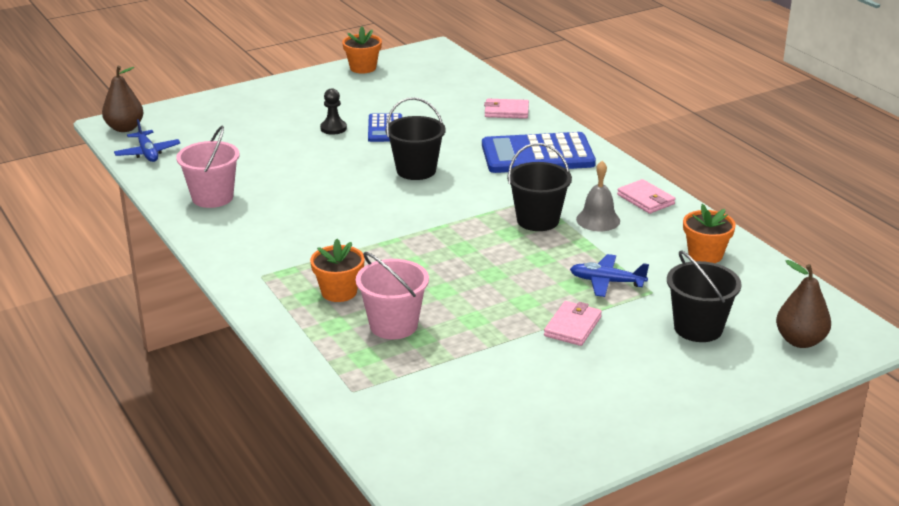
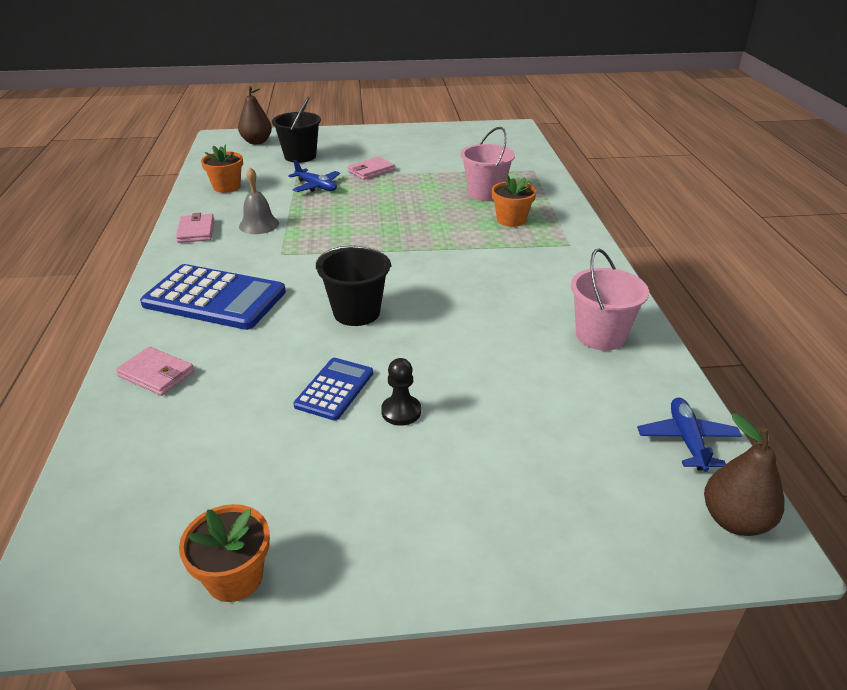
camera: 155 degrees left, 5 degrees up
(537, 220) = (305, 235): black bucket -> none

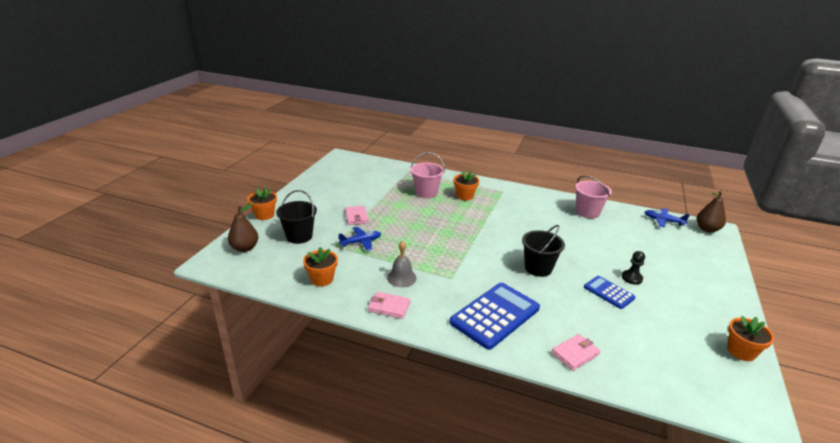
camera: 65 degrees left, 5 degrees down
(327, 131) = (264, 215): none -> orange flower pot

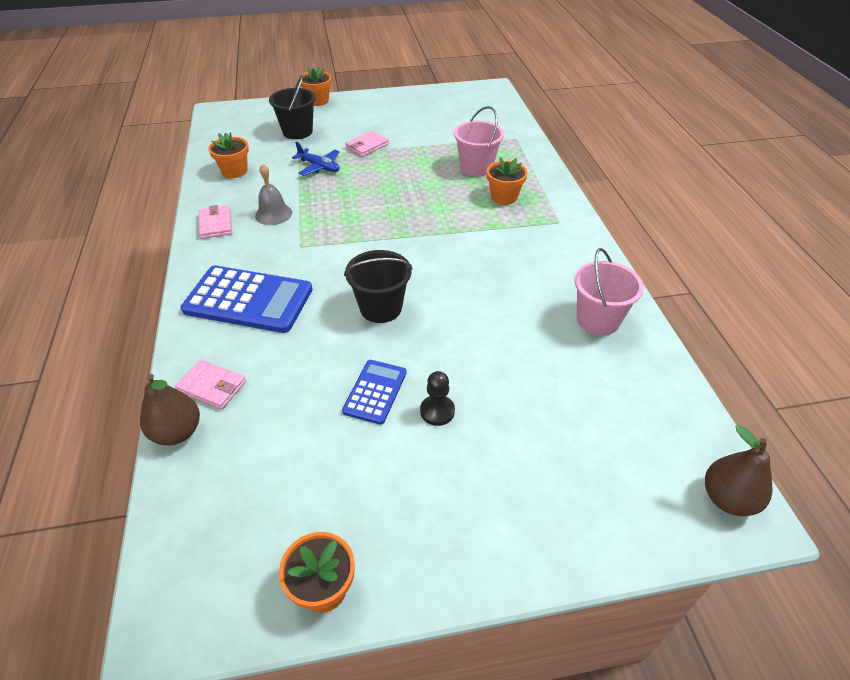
camera: 60 degrees right, 15 degrees up
(245, 248) = (253, 116): brown pear -> brown pear (177, 432)
(663, 221) = (682, 423): blue plane -> none

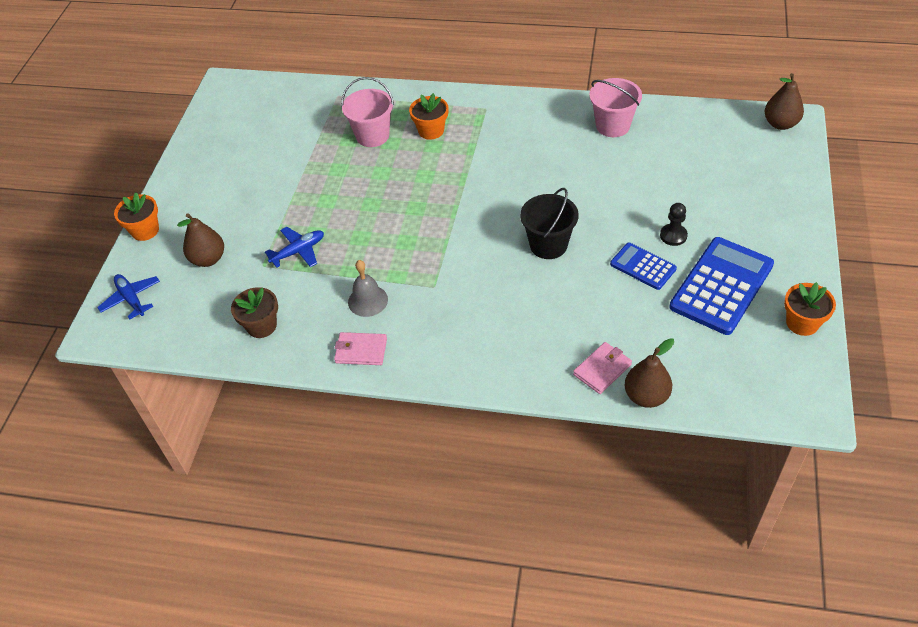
camera: 65 degrees left, 5 degrees up
(234, 171) = (261, 326): orange flower pot -> brown flower pot
(248, 300) = (499, 334): blue calculator -> blue calculator (721, 286)
(249, 114) = (131, 299): none -> blue plane
(297, 131) = (208, 259): black bucket -> brown pear
(367, 146) = (280, 206): pink wallet -> none

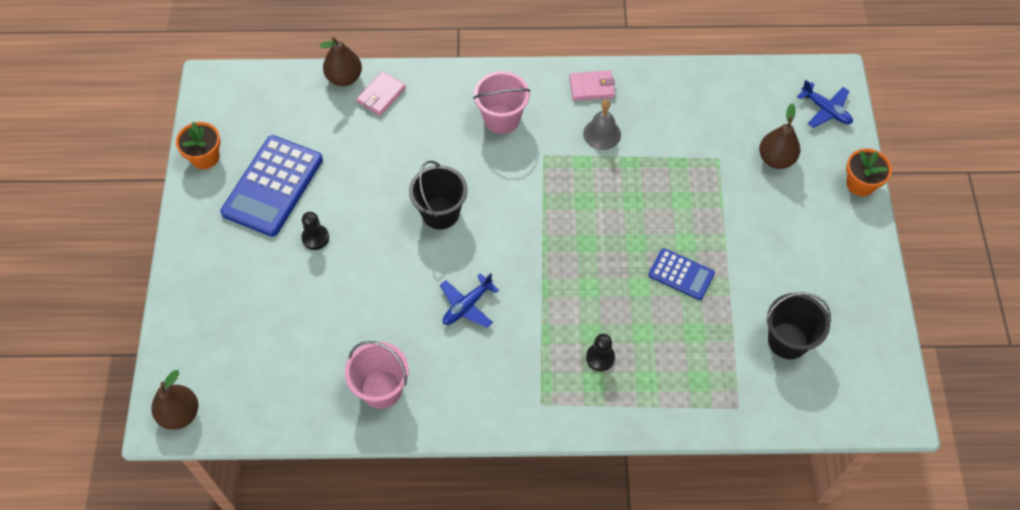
camera: 165 degrees right, 10 degrees up
(261, 326) = (690, 99): brown flower pot -> none
(278, 129) = (788, 340): none -> black bucket
(298, 251) = (689, 177): blue plane -> blue plane (467, 306)
(372, 136) = (668, 342): pink bucket -> pink bucket (502, 119)
(431, 131) = (600, 358): orange flower pot -> black pawn
(643, 266) = (346, 199): blue calculator -> blue calculator (681, 274)

